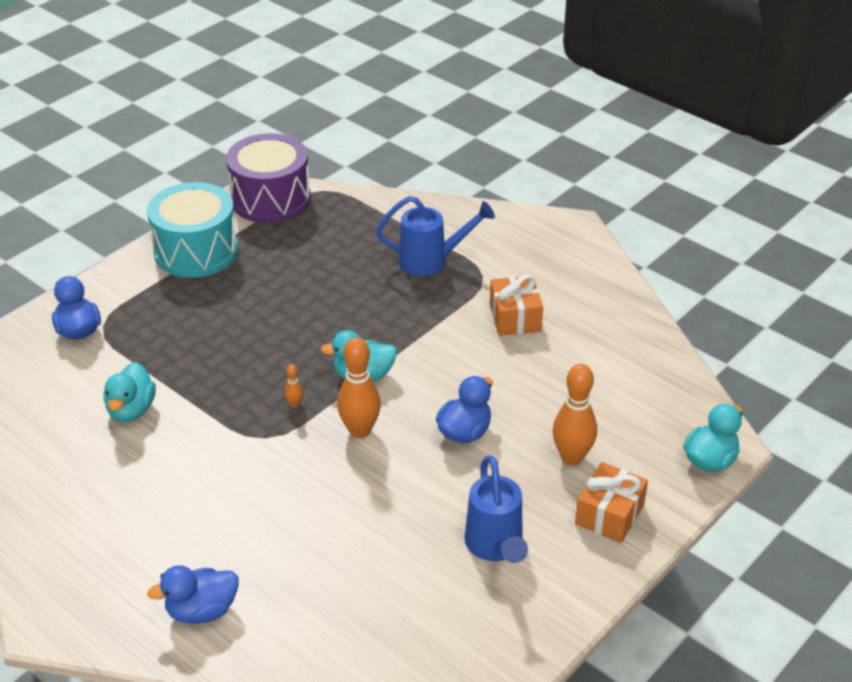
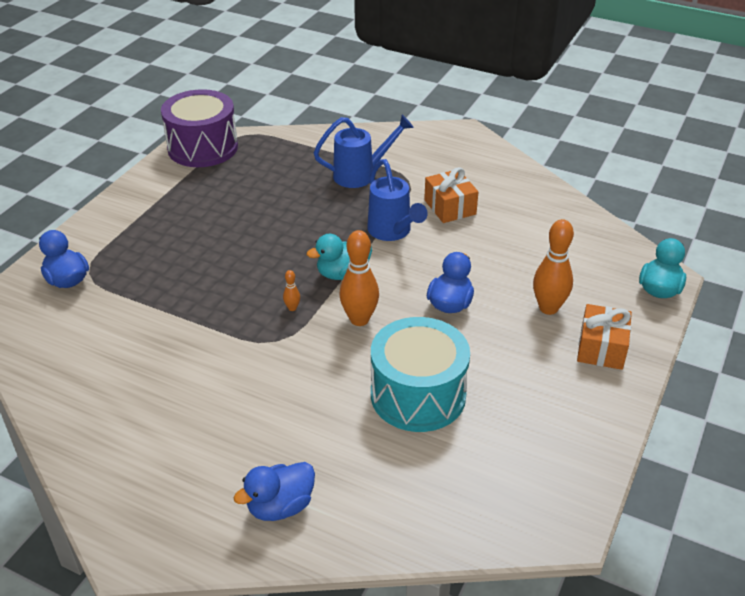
camera: 15 degrees left, 0 degrees up
(131, 410) = (143, 339): turquoise duck -> none
(196, 251) = (152, 198): turquoise drum -> turquoise drum (418, 395)
(496, 548) = (520, 394): blue watering can -> blue watering can (392, 232)

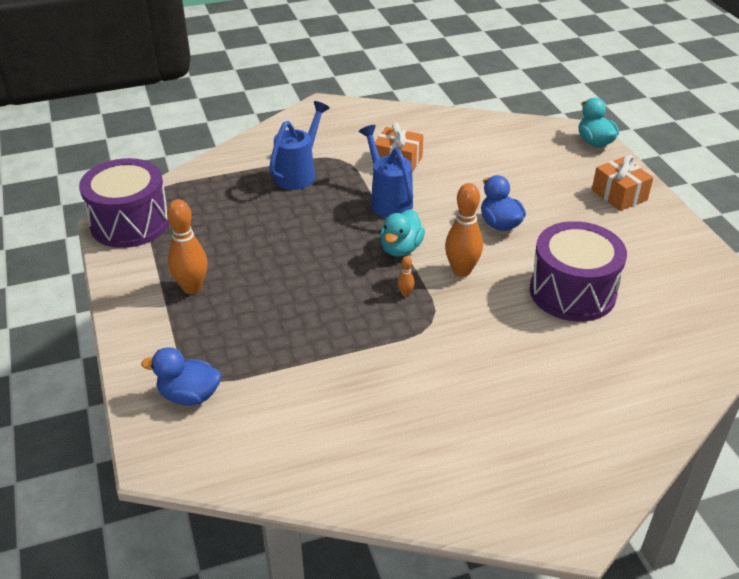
camera: 45 degrees left, 0 degrees up
(280, 506) = (610, 420): blue duck -> none
(392, 232) = (388, 200): blue watering can -> blue watering can turned 135 degrees counterclockwise
(418, 395) = (572, 292): turquoise drum -> purple drum
(548, 308) = (556, 190): orange bowling pin -> orange bowling pin (192, 288)

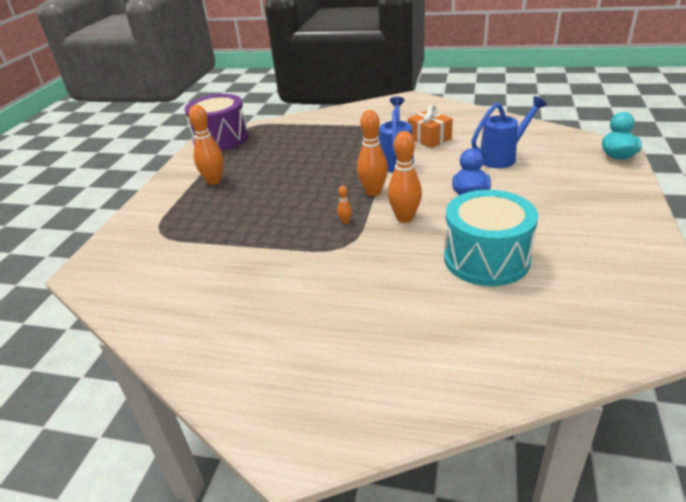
camera: 35 degrees right, 5 degrees down
(189, 395) = (142, 241): blue duck -> none
(299, 173) = (351, 133): blue watering can -> blue watering can (502, 157)
(401, 249) = (373, 192): turquoise duck -> orange bowling pin
(572, 292) = (486, 259): purple drum -> turquoise drum
(619, 195) = (605, 198): orange gift -> none

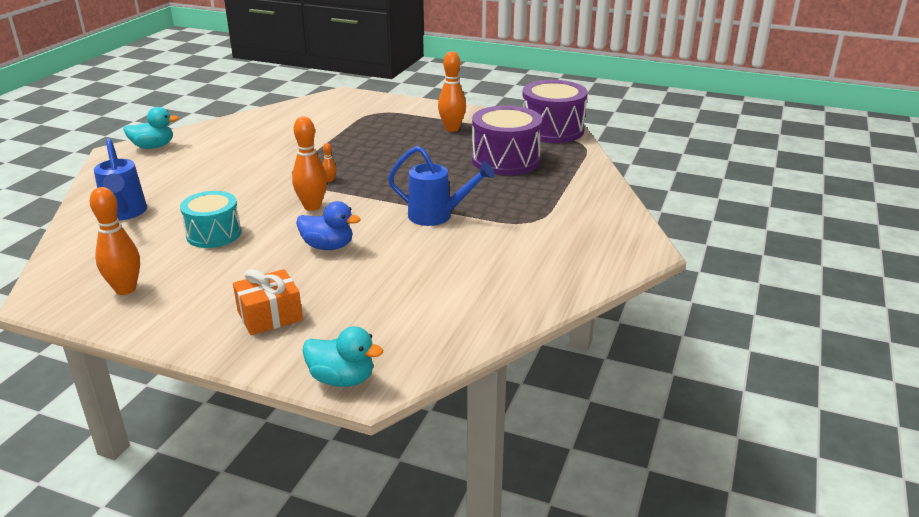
camera: 95 degrees right, 5 degrees down
(268, 406) = (153, 147): none -> turquoise duck
(286, 149) = (505, 160): none -> purple drum
(373, 192) = (374, 197): orange bowling pin -> orange bowling pin (125, 289)
(429, 138) = (487, 244): orange gift -> orange gift (270, 316)
(486, 259) = (214, 234): turquoise drum -> turquoise drum, size x0.66
(502, 157) = (400, 285): blue watering can -> blue watering can (125, 214)

